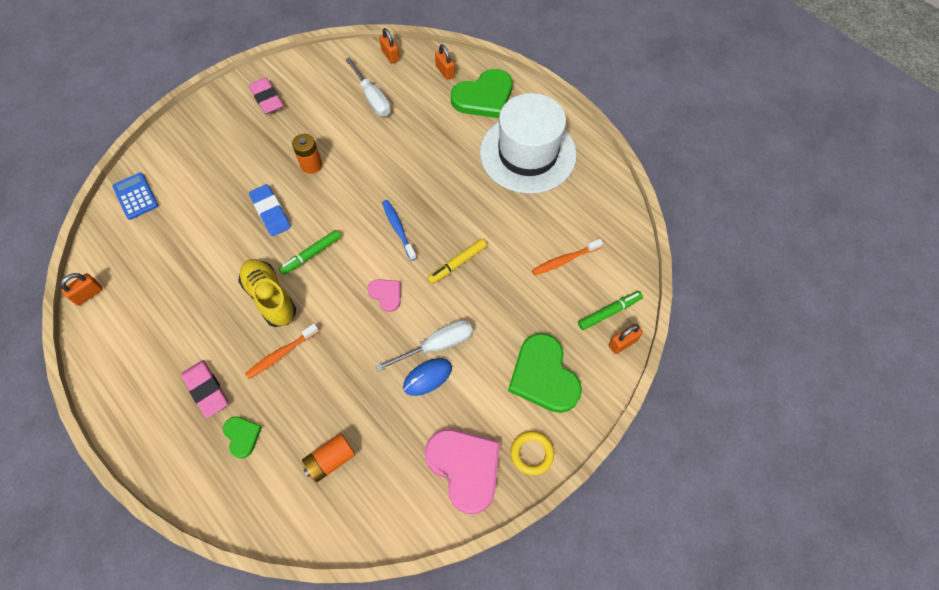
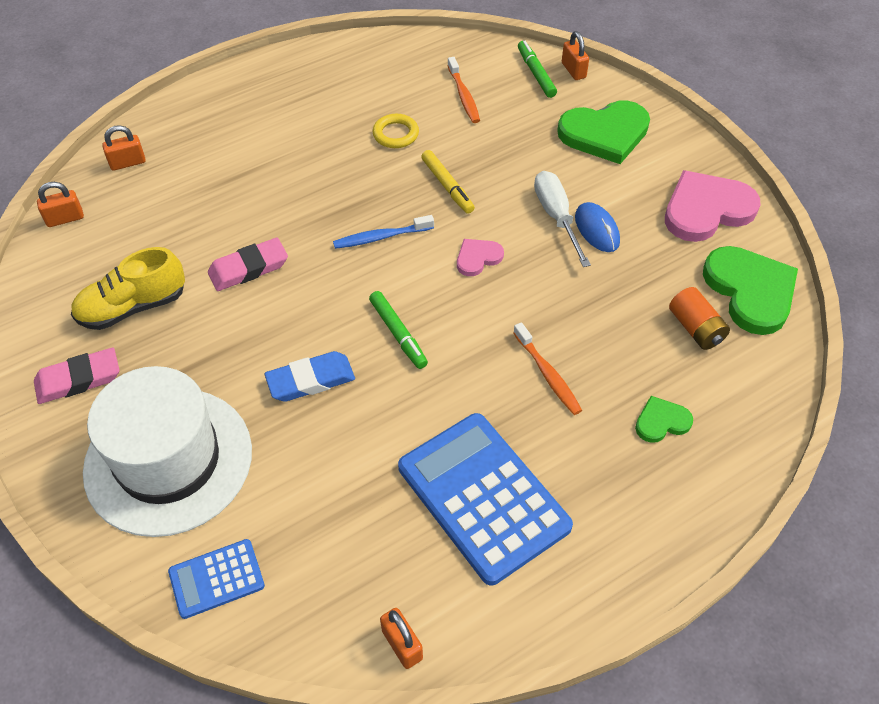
camera: 80 degrees left, 10 degrees down
(183, 324) = (483, 497): none -> blue calculator
(206, 390) = (592, 464): pink eraser -> pink eraser (248, 268)
(270, 297) = (458, 384): yellow shoe -> yellow shoe (133, 307)
(311, 165) = (239, 326): orange battery -> none
(372, 98) = (140, 246): white screwdriver -> none
(484, 97) = (192, 130): green heart -> green heart (750, 291)
(528, 153) = (302, 103): white hat -> white hat (168, 460)
(531, 453) = (692, 155): yellow ring -> yellow ring (395, 134)

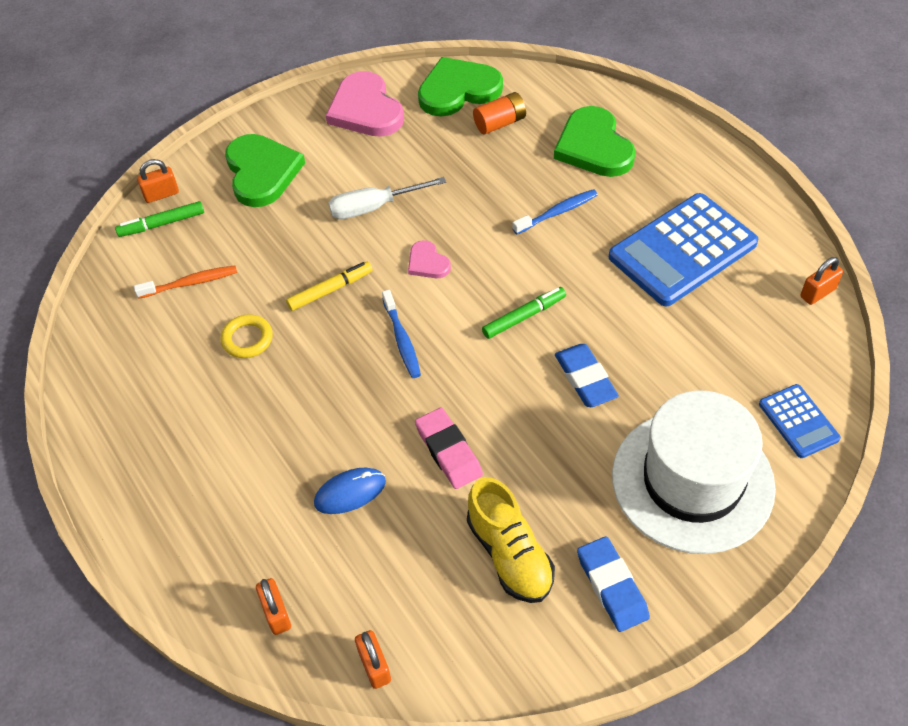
camera: 90 degrees left, 0 degrees up
(78, 379) = (612, 586): pink eraser -> blue eraser
(548, 374) = (557, 212): orange toothbrush -> blue toothbrush
(597, 229) = (390, 180): blue mouse -> blue mouse (350, 492)
(661, 421) = (594, 146): green heart -> green heart, size x2.00

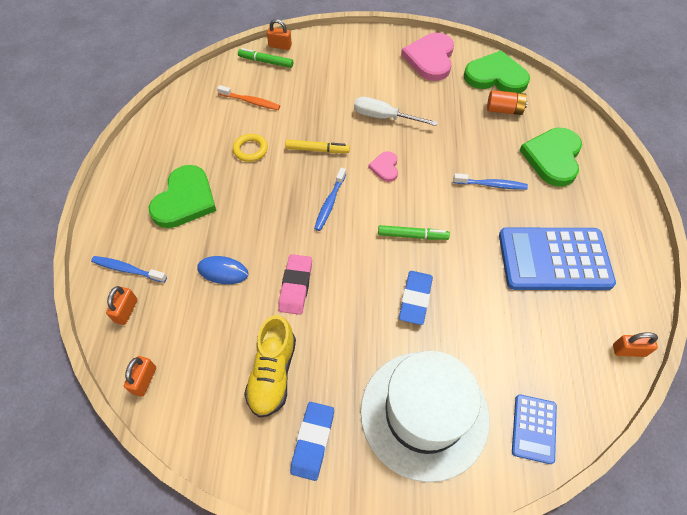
camera: 35 degrees right, 5 degrees up
(230, 570) = (127, 269): none -> blue toothbrush
(262, 172) = (341, 63): green heart -> green heart (185, 200)

